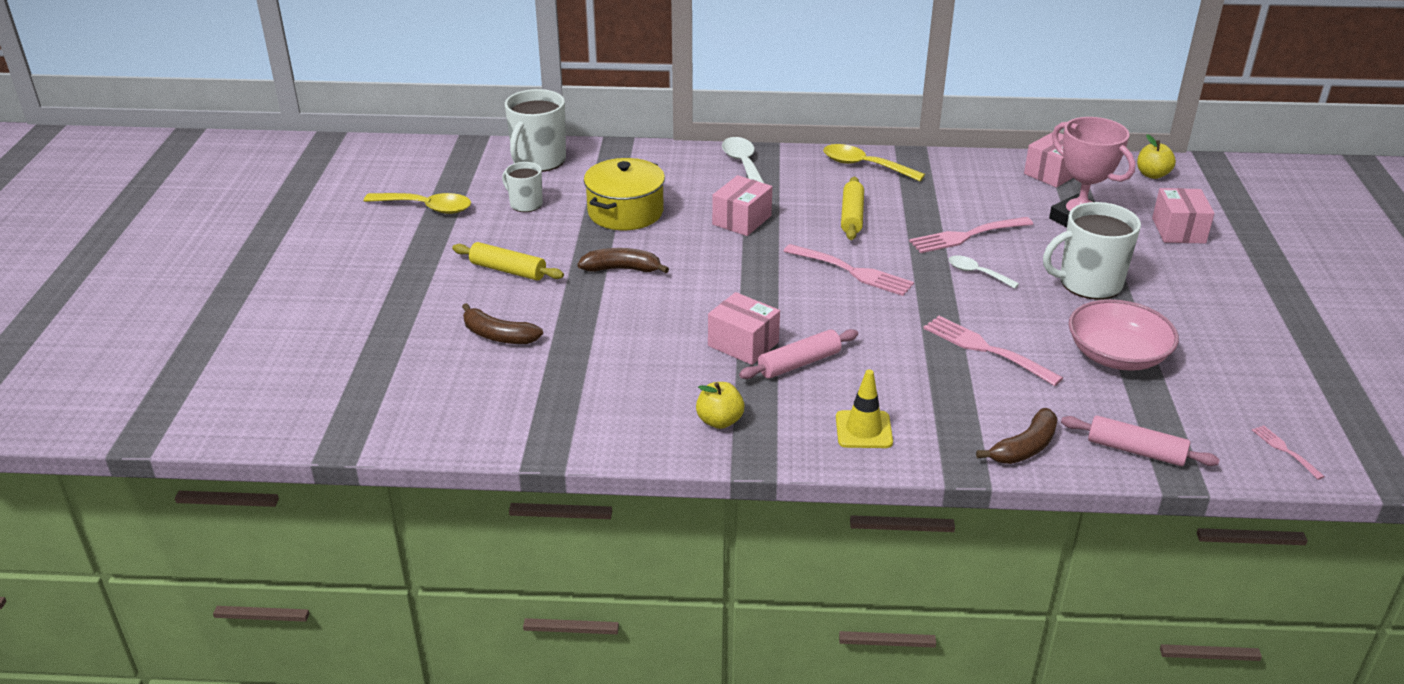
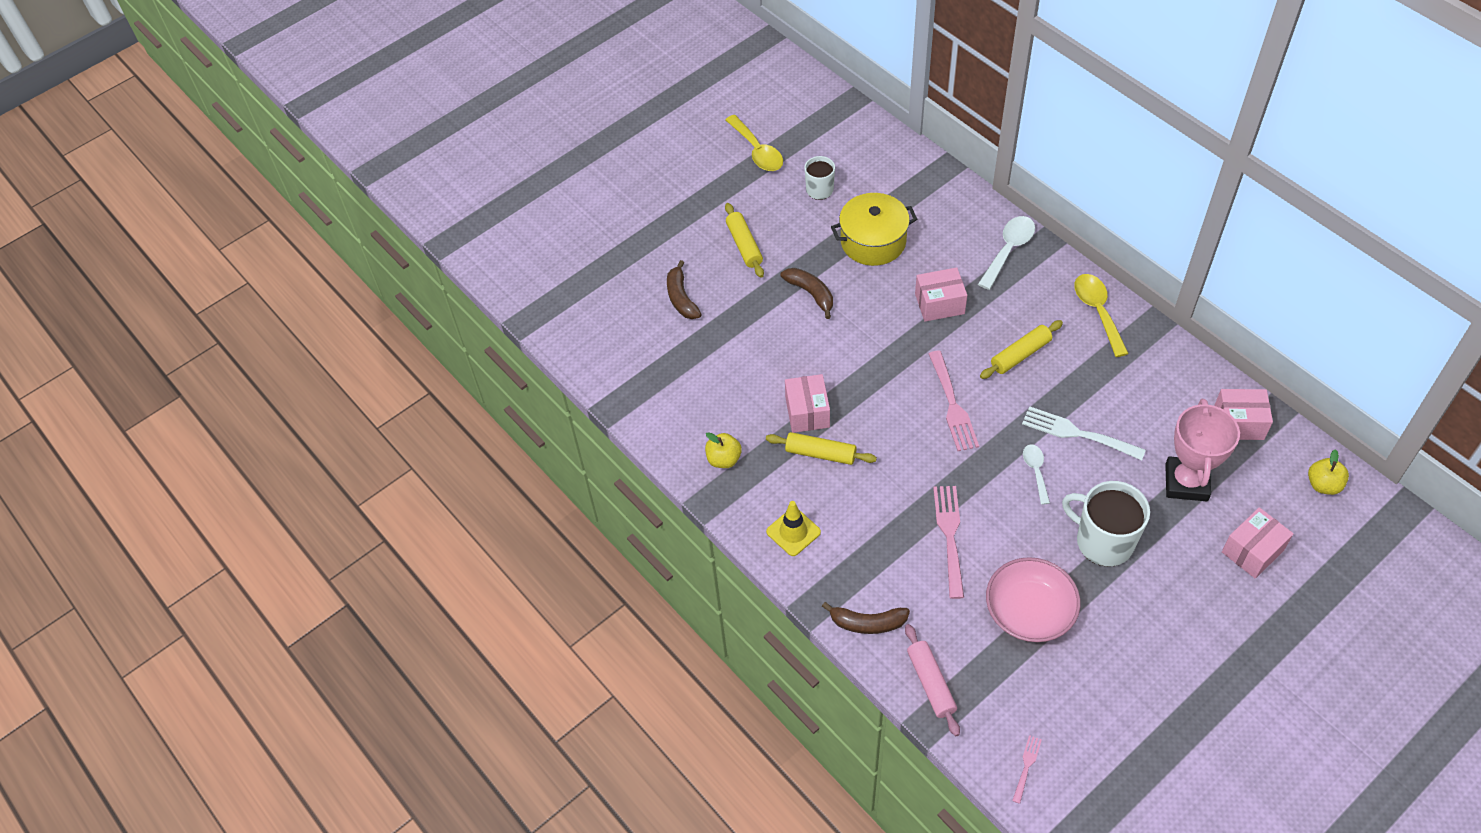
camera: 50 degrees right, 20 degrees up
(538, 161) = (874, 150): white mug -> none
(799, 363) = (820, 453): pink rolling pin -> yellow rolling pin
(966, 236) = (1077, 433): pink fork -> white fork

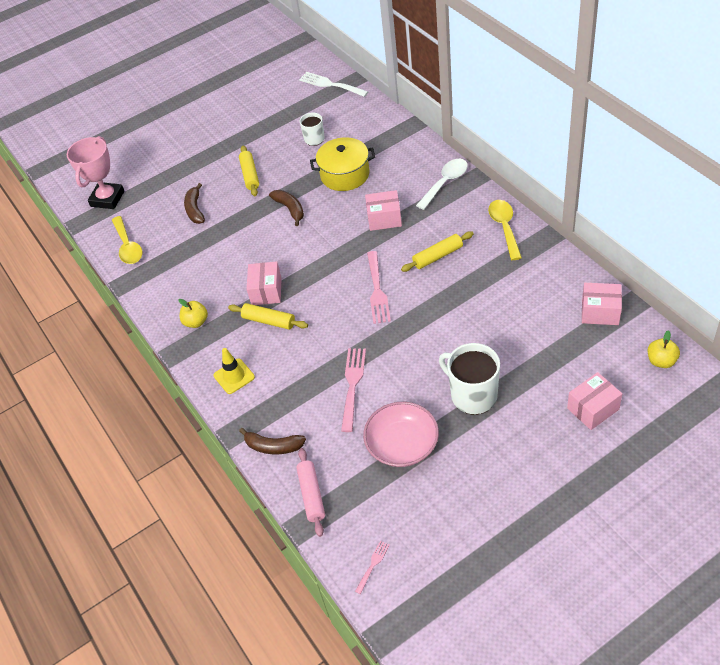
camera: 10 degrees right, 5 degrees down
(757, 151) = (276, 113): yellow spoon -> yellow spoon (128, 246)
(1036, 471) = (431, 341): white spoon -> none
(1077, 433) = (469, 314): white fork -> white fork (331, 84)
(1186, 482) = (549, 354): pink trophy -> pink trophy (107, 199)

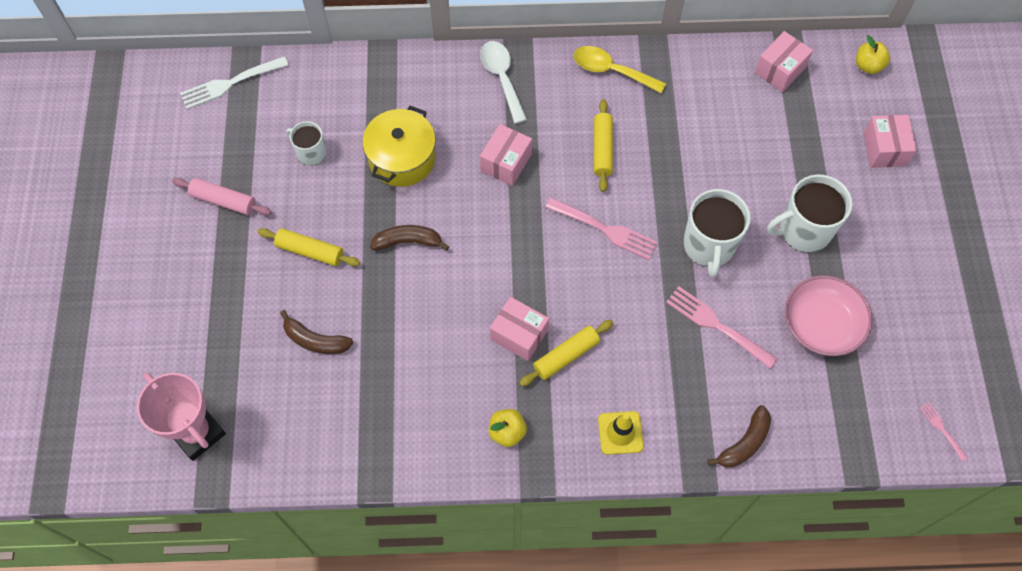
camera: 65 degrees left, 15 degrees up
(128, 246) = (312, 448): yellow spoon -> none
(311, 495) = (829, 439): pink rolling pin -> pink rolling pin (223, 201)
(412, 349) = (709, 246): none -> white mug

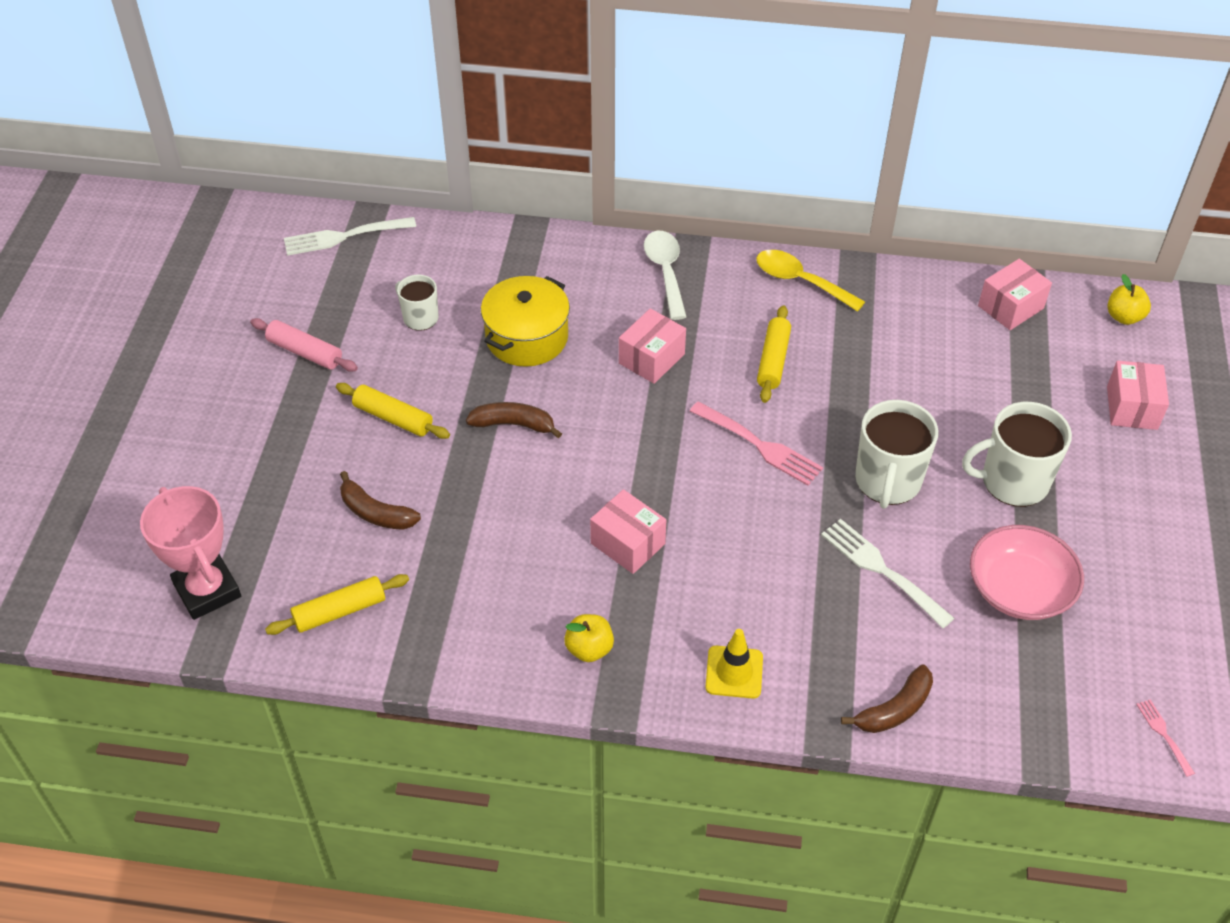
camera: 10 degrees right, 15 degrees down
(566, 356) = (682, 575): yellow rolling pin -> yellow rolling pin (340, 611)
(716, 325) = (882, 570): pink fork -> white fork

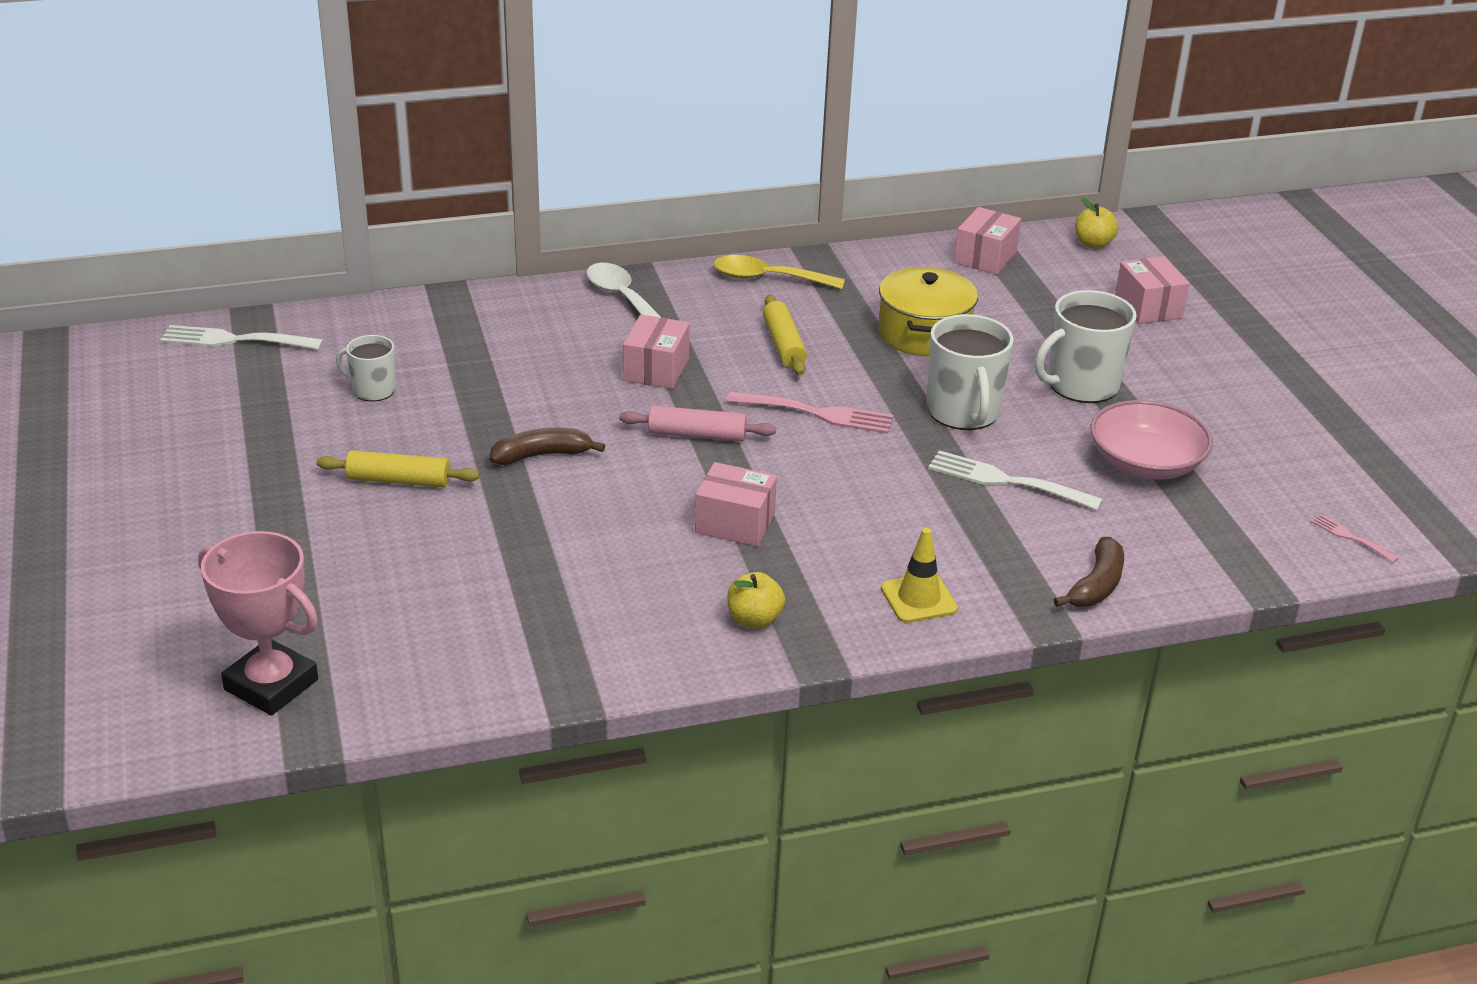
camera: 25 degrees left, 15 degrees down
(305, 352) = (253, 447): pink rolling pin -> pink rolling pin (697, 435)
(340, 611) = (448, 661): yellow rolling pin -> none
(344, 236) = (235, 340): white fork -> white fork turned 45 degrees clockwise
(375, 513) = (433, 566): brown banana -> none
(527, 337) = (507, 381): yellow pot -> yellow pot (924, 333)

